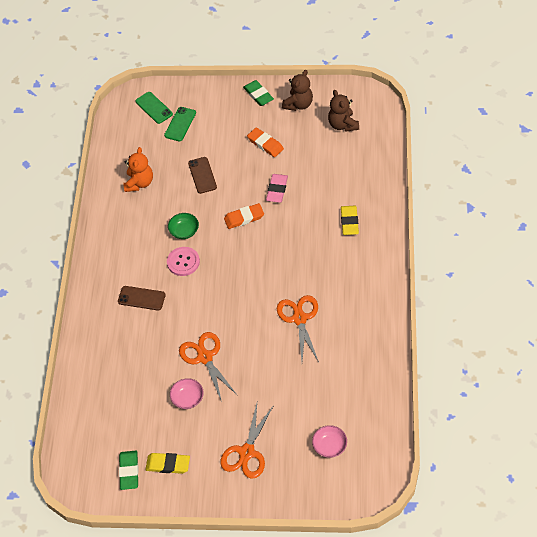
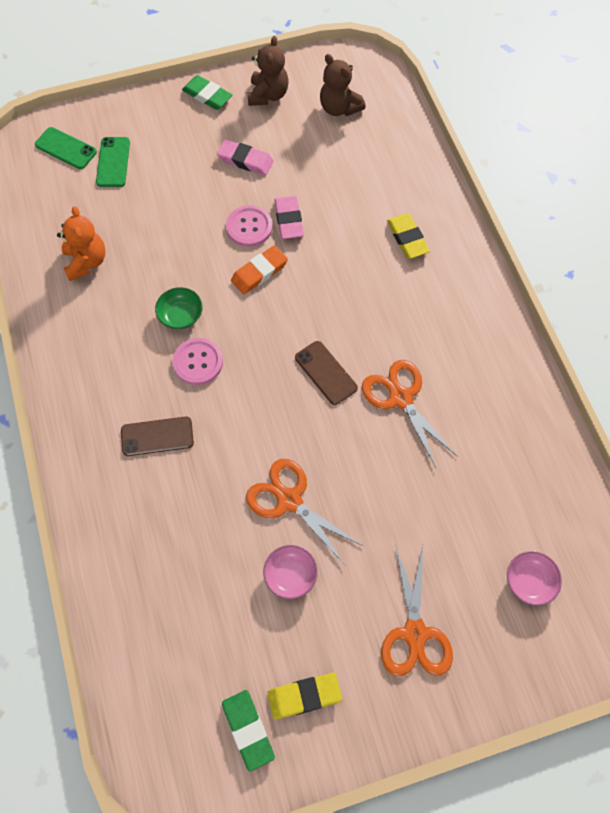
camera: 25 degrees left, 10 degrees up
(202, 175) = (174, 227): brown phone -> brown phone (326, 373)
(249, 188) = (249, 227): none -> pink button
(265, 144) = (245, 160): orange eraser -> pink eraser

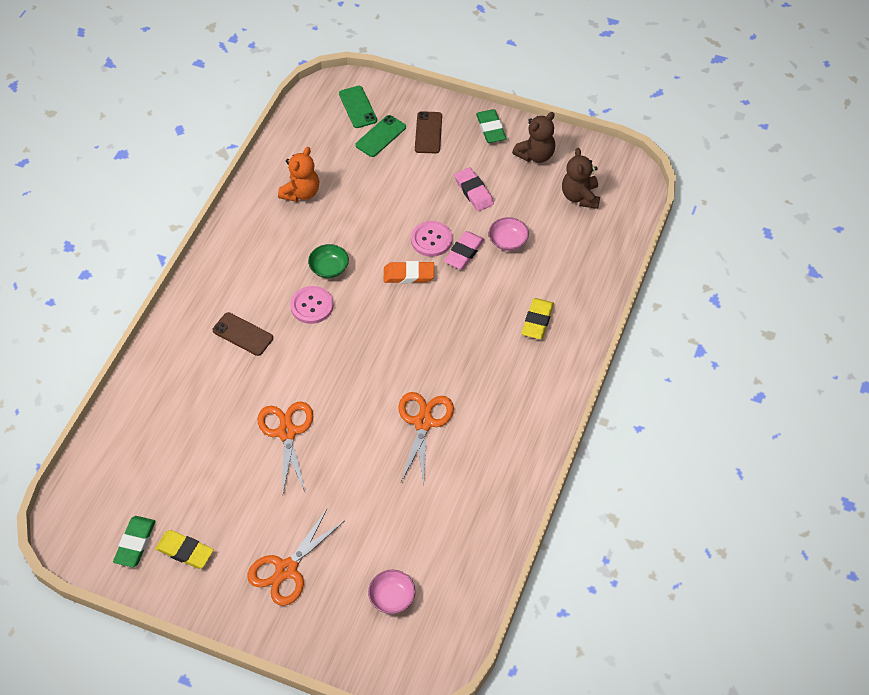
camera: 40 degrees right, 10 degrees down
(290, 575) = (244, 477): pink bowl -> pink bowl (508, 241)
(326, 373) = (389, 371): brown phone -> brown phone (428, 133)

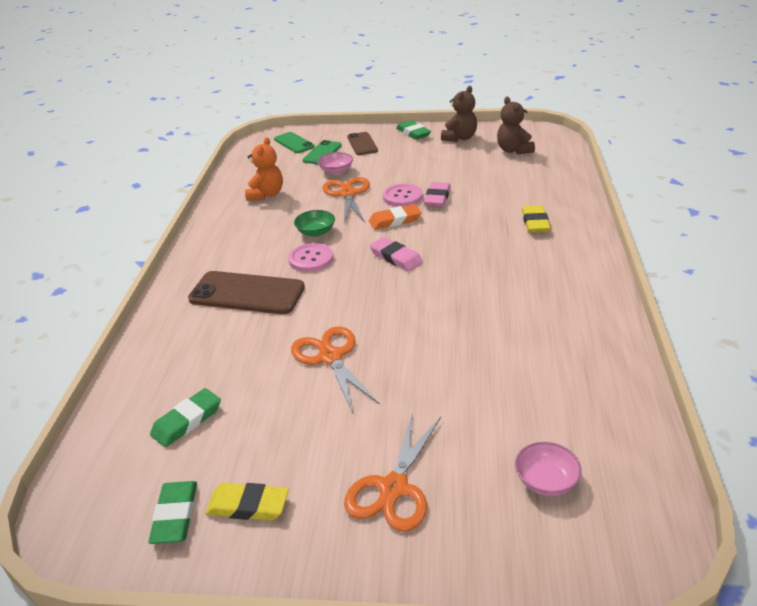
camera: 15 degrees left, 20 degrees down
(161, 462) = (187, 421): none -> green eraser
(243, 334) = (247, 293): brown phone -> brown phone, size x1.69
(423, 422) = (476, 314): orange scissors -> orange scissors (347, 194)
(473, 192) = (422, 165): pink eraser -> pink eraser (395, 257)
(508, 241) = (471, 184): pink bowl -> pink bowl (336, 171)

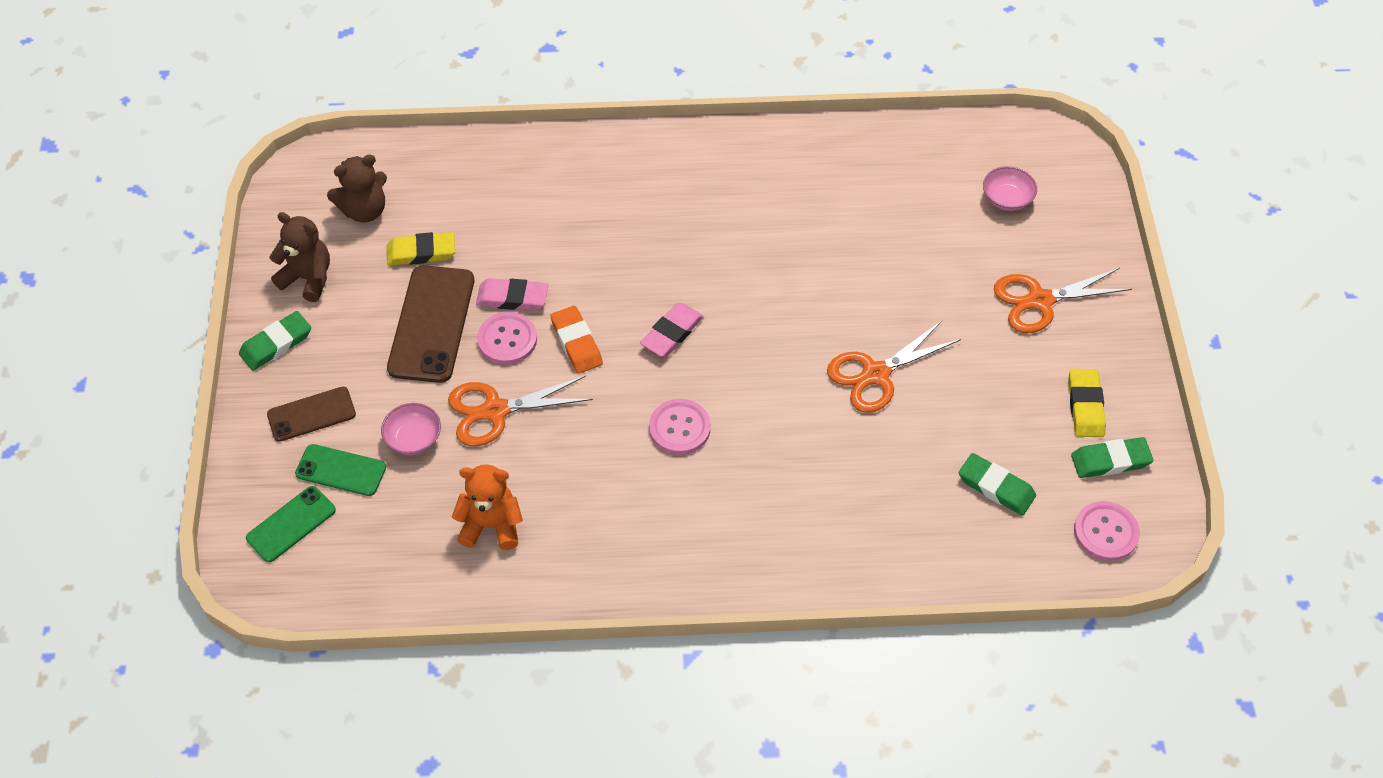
camera: 100 degrees left, 20 degrees up
(100, 495) = (1106, 532): none -> pink button
(247, 293) = (765, 486): brown phone -> brown phone (431, 324)
(316, 232) = (609, 434): green bowl -> none
(394, 488) = (1040, 301): orange scissors -> orange scissors turned 150 degrees clockwise
(535, 222) = (583, 192): yellow eraser -> yellow eraser (421, 252)

